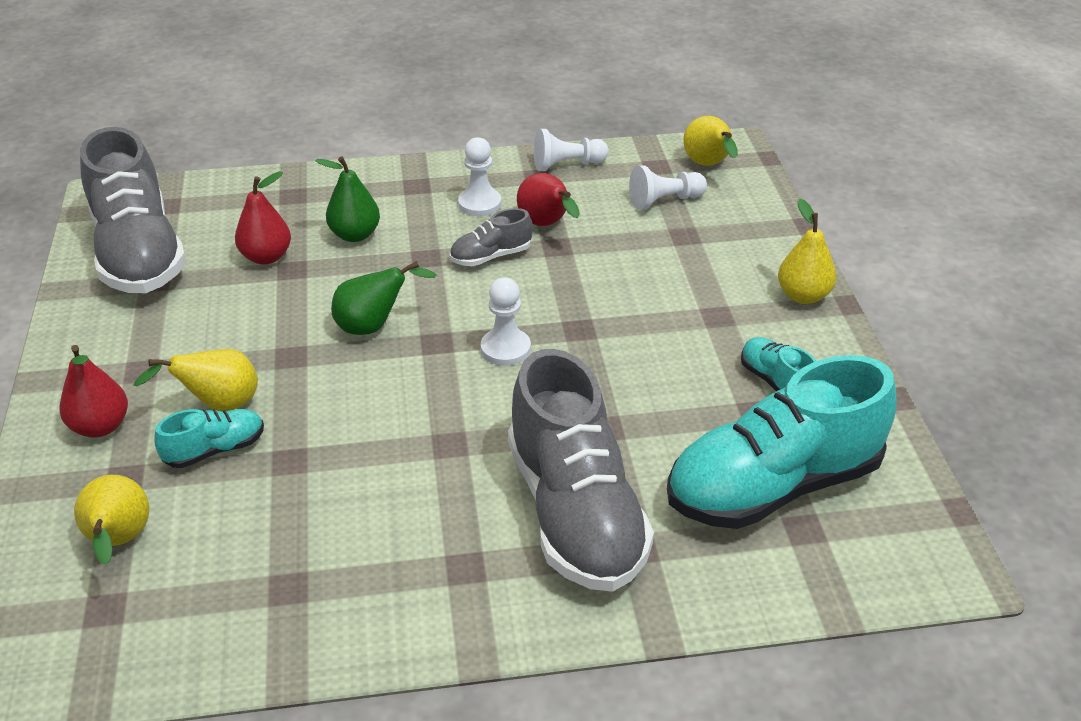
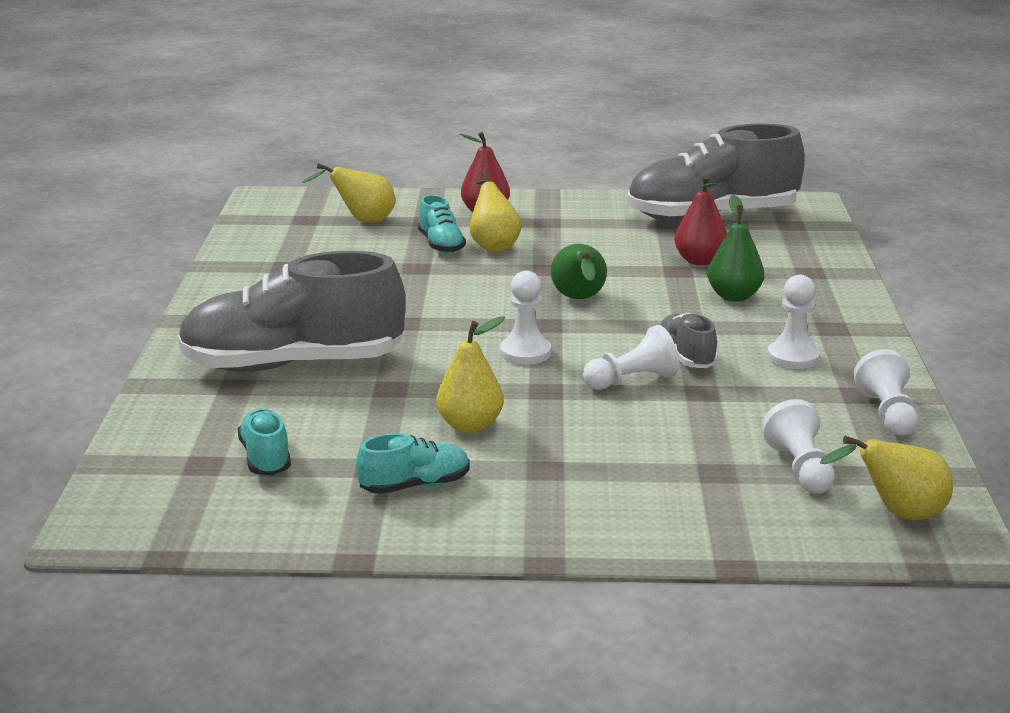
camera: 100 degrees right, 15 degrees down
(546, 282) = (632, 381): none -> white pawn
(547, 225) = (746, 390): red pear -> none
(773, 486) = (266, 458): turquoise shoe -> turquoise shoe, size x0.45
(803, 296) = (569, 533): yellow pear -> yellow pear (470, 425)

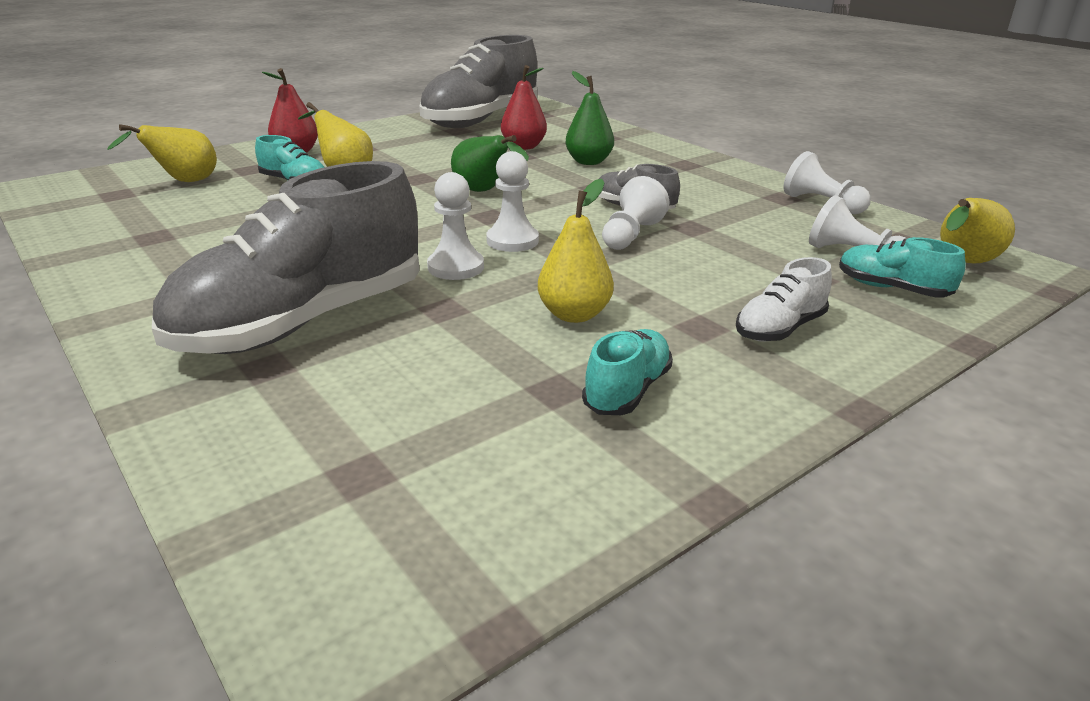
camera: 40 degrees left, 5 degrees up
(266, 458) = (427, 431): turquoise shoe -> turquoise shoe (891, 289)
(601, 494) = (779, 329): none -> white shoe
(793, 357) = (700, 187): white pawn -> white pawn (456, 267)

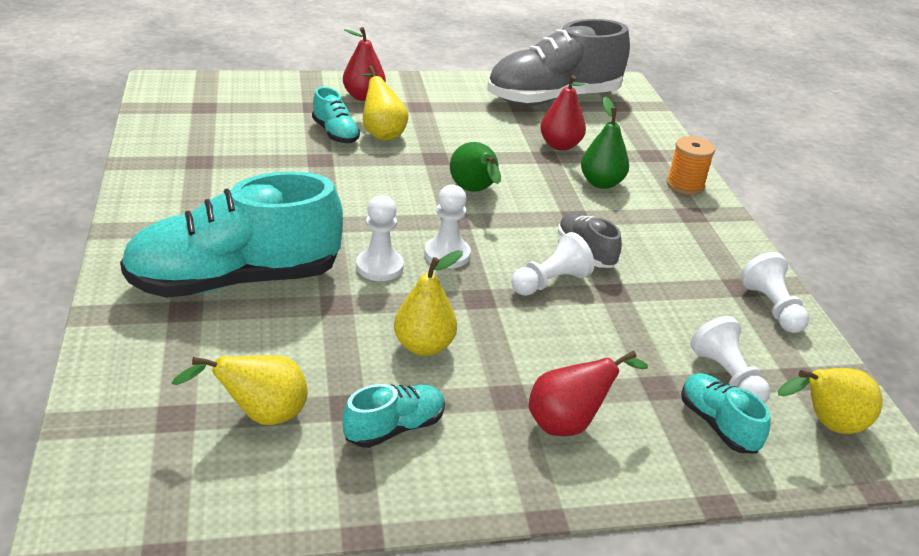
camera: 25 degrees right, 5 degrees up
(183, 182) = (257, 108): yellow pear -> yellow pear (260, 416)
(303, 322) = (235, 280): grey shoe -> turquoise shoe
(656, 148) = (685, 185): none -> orange spool
(779, 329) = (569, 423): white shoe -> red pear

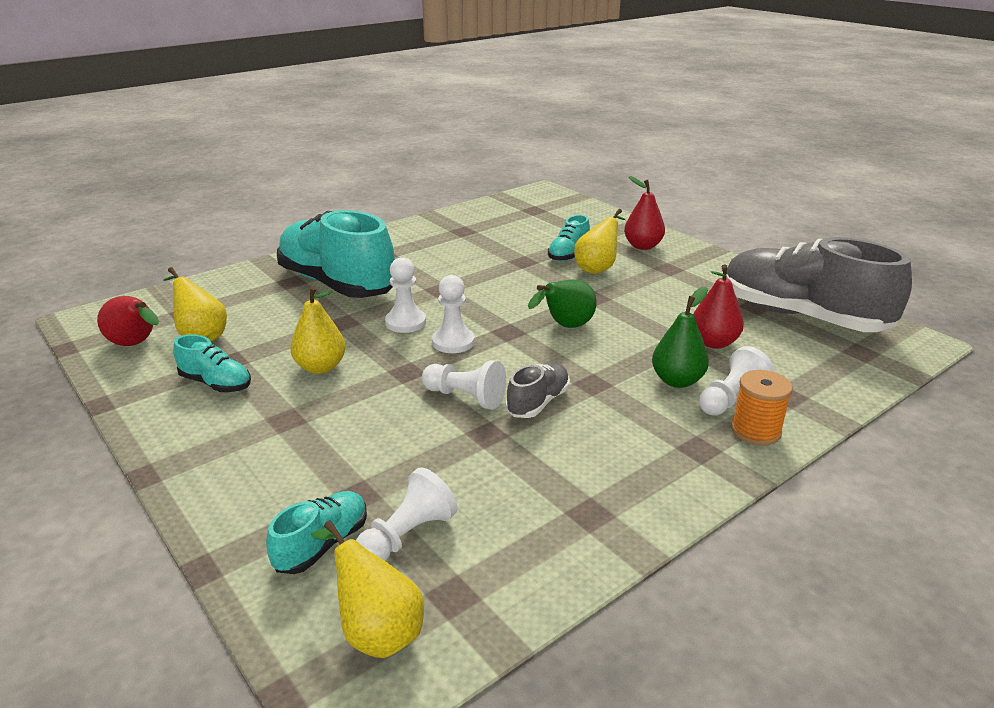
camera: 65 degrees right, 5 degrees down
(569, 423) = (269, 457): red pear -> red pear (136, 345)
(772, 307) = (572, 546): white pawn -> white pawn (731, 399)

